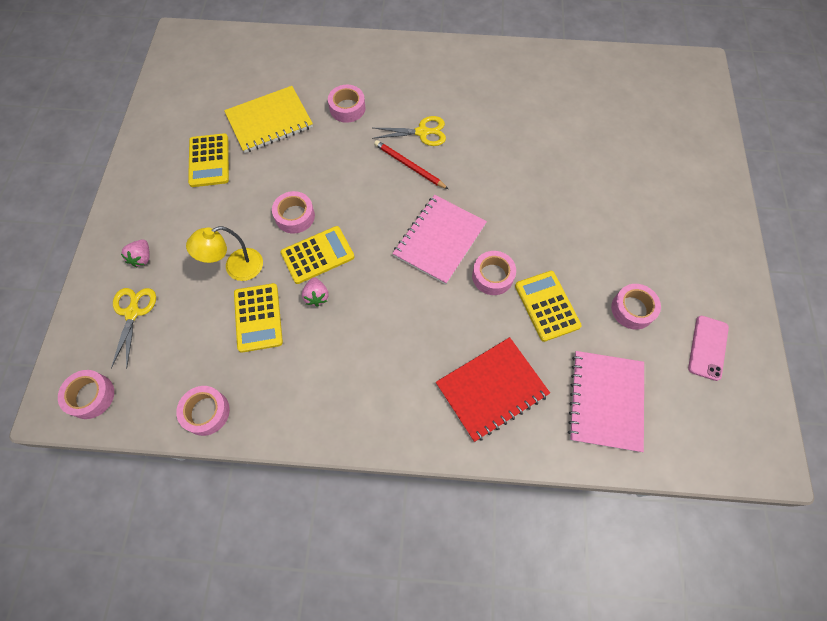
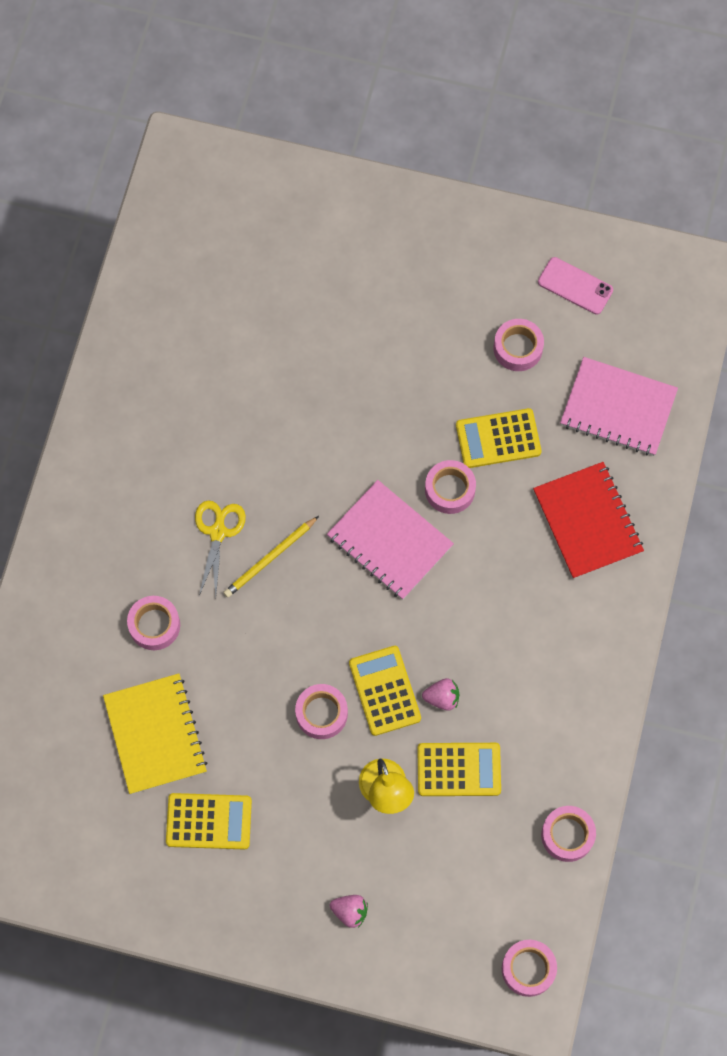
camera: 80 degrees left, 5 degrees up
(133, 312) = (426, 922): yellow scissors -> none
(409, 166) = (270, 558): red pencil -> yellow pencil

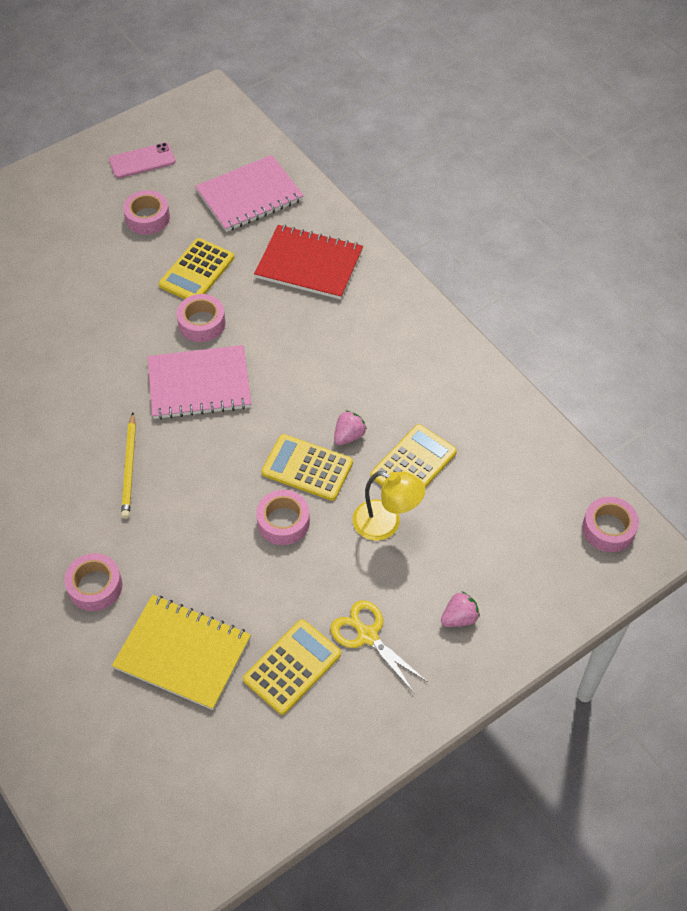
camera: 50 degrees left, 15 degrees down
(218, 531) = (71, 487): yellow scissors -> yellow scissors (367, 635)
(567, 835) = (526, 432): pink tape -> none

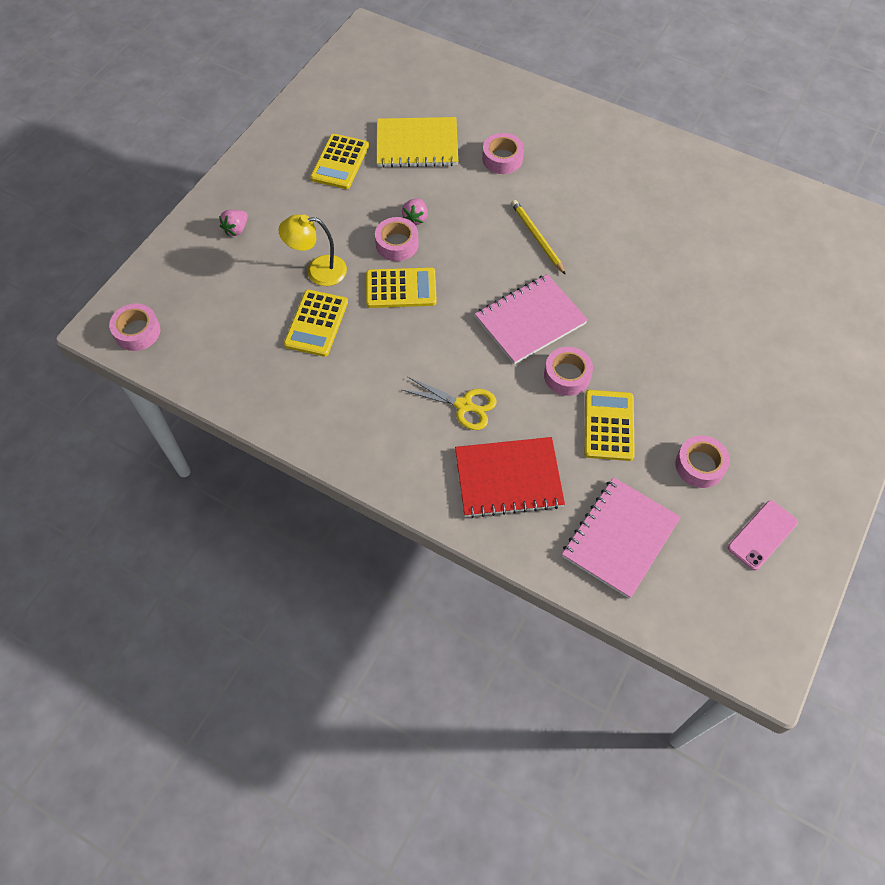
camera: 155 degrees right, 5 degrees up
(349, 436) = (381, 326): pink strawberry -> pink strawberry (416, 218)
(367, 635) = (298, 196): yellow scissors -> yellow scissors (464, 406)

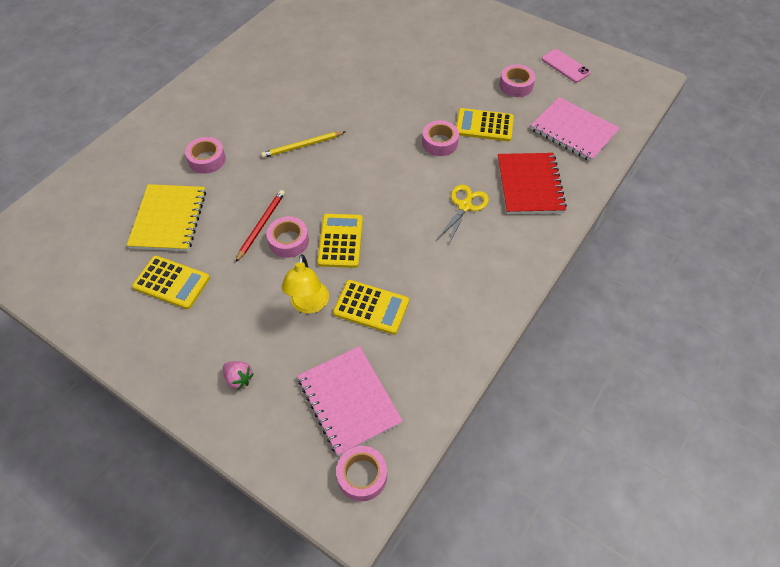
camera: 85 degrees left, 5 degrees down
(416, 218) = (261, 225): pink strawberry -> red pencil
(530, 321) = (386, 158): pink notebook -> pink notebook (349, 400)

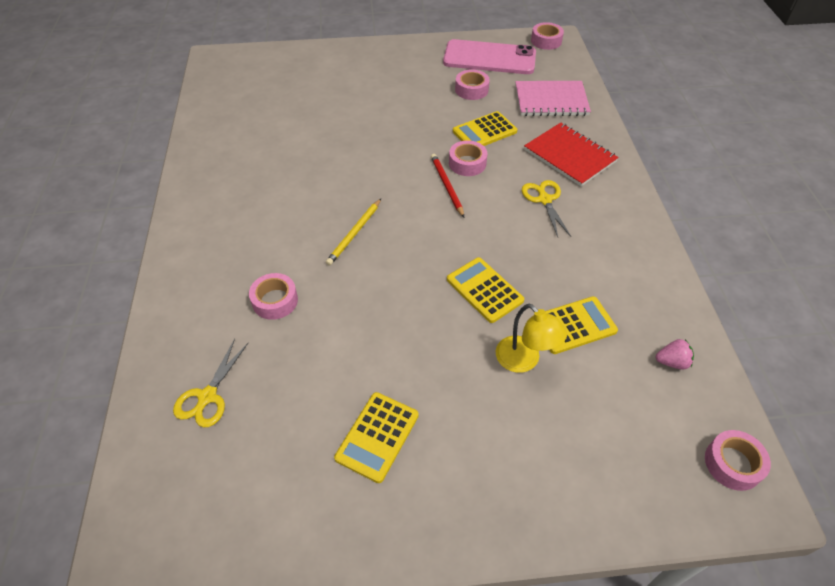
camera: 40 degrees left, 5 degrees down
(113, 193) = (207, 397): none -> yellow scissors
(168, 219) = (301, 380): yellow notebook -> none
(171, 282) = (377, 436): yellow calculator -> yellow calculator turned 135 degrees clockwise
(239, 379) = (545, 471): pink strawberry -> pink strawberry (672, 362)
(261, 225) = (400, 324): red pencil -> red pencil (446, 186)
(288, 241) = (441, 320): pink tape -> pink tape (546, 41)
(349, 400) = (650, 413): pink notebook -> none
(565, 66) = (489, 58): pink phone -> pink phone, size x1.95

